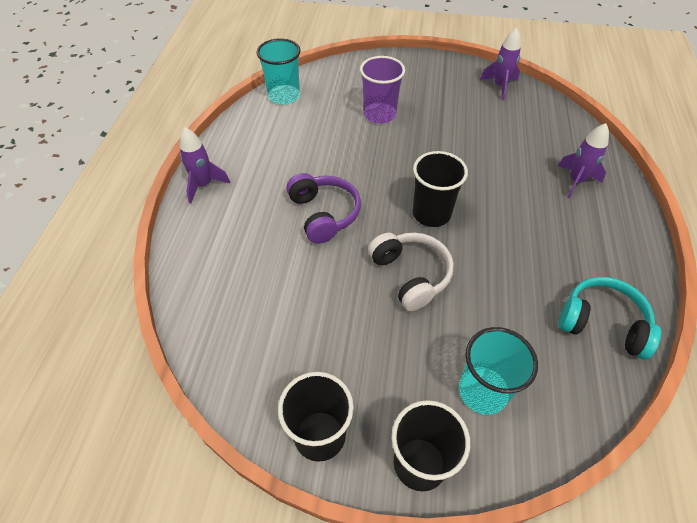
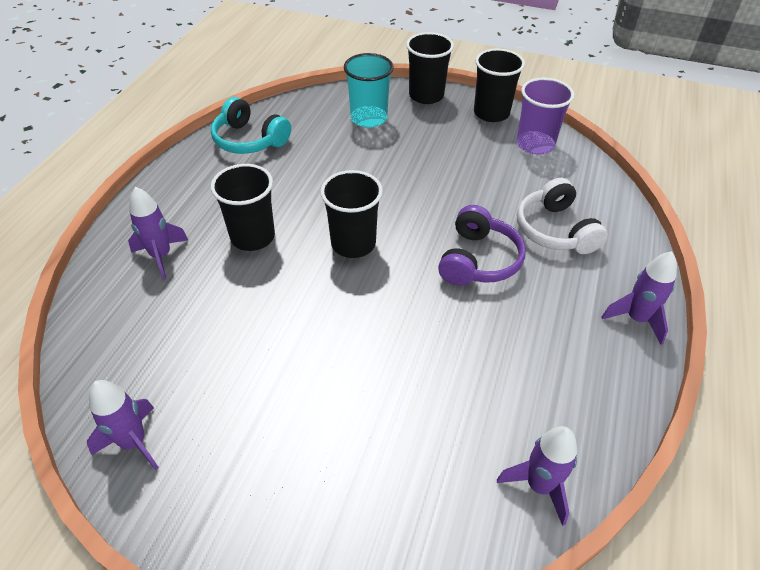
camera: 170 degrees left, 5 degrees down
(284, 96) = (539, 485): turquoise cup -> purple rocket
(323, 214) = (478, 260): purple headphones -> purple headphones turned 150 degrees counterclockwise
(379, 114) = (372, 408): purple cup -> purple cup (535, 144)
(410, 275) = (397, 191): white headphones -> white headphones (555, 230)
(517, 207) = (253, 237): none -> black cup

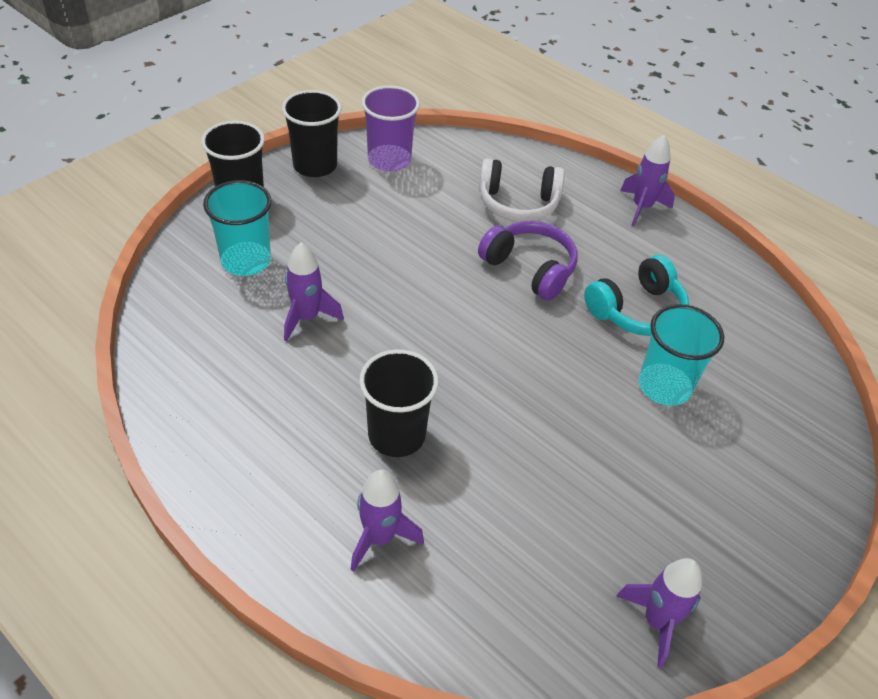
camera: 70 degrees left, 0 degrees up
(249, 140) = (201, 386): turquoise headphones -> turquoise headphones (636, 310)
(353, 243) = (457, 350): black cup -> none
(397, 392) = (664, 386): none -> turquoise cup
(539, 485) = (778, 335): purple rocket -> purple rocket (307, 318)

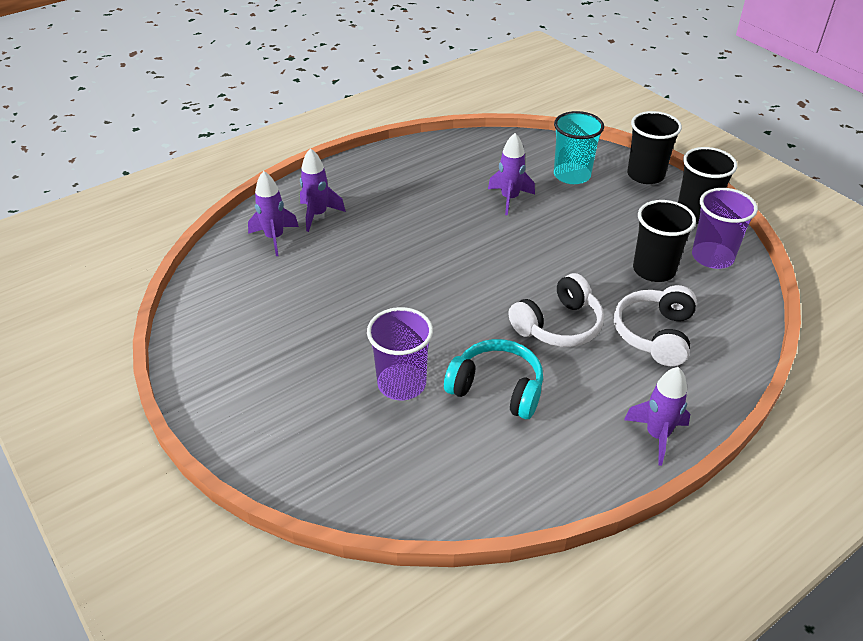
camera: 105 degrees right, 5 degrees down
(396, 435) = (393, 229): black cup -> black cup (654, 270)
(529, 268) = (558, 325): purple headphones -> white headphones
(636, 310) = (496, 389): turquoise headphones -> turquoise headphones turned 135 degrees clockwise
(657, 621) = (207, 323): purple rocket -> purple rocket (274, 238)
(664, 386) = (401, 384): turquoise cup -> purple cup

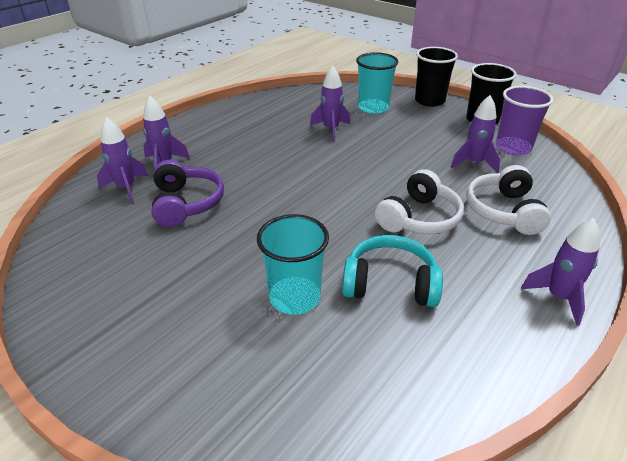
camera: 15 degrees left, 5 degrees down
(328, 266) = (186, 203): none -> purple headphones
(401, 384) = (294, 297): purple cup -> turquoise cup
(654, 270) = (474, 163): black cup -> purple rocket

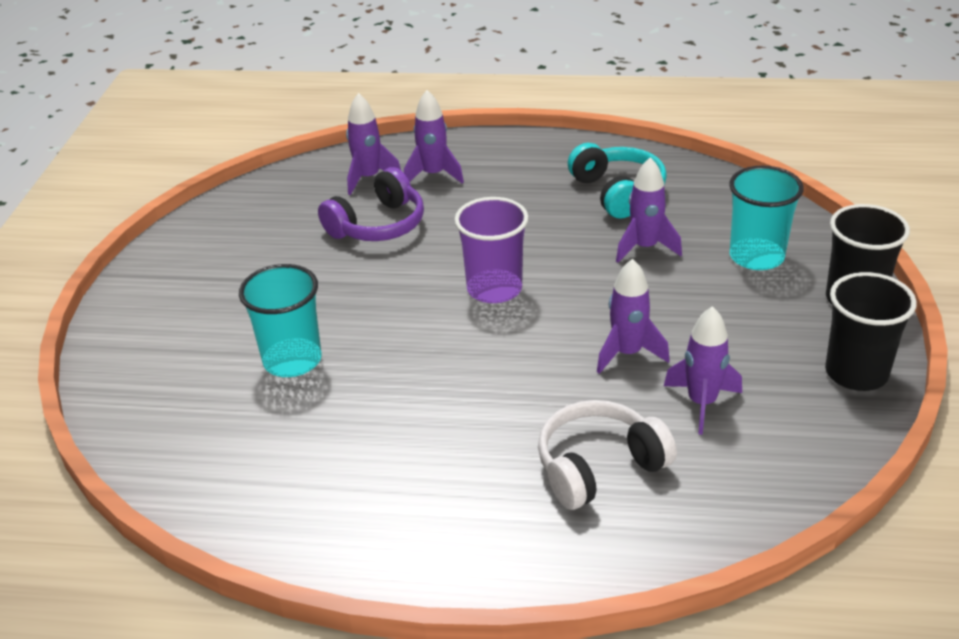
camera: 60 degrees right, 0 degrees up
(390, 284) = (363, 416): turquoise headphones -> turquoise headphones (617, 192)
(419, 218) = (508, 396): white headphones -> none
(513, 147) = (801, 430): purple cup -> purple cup (494, 289)
(558, 297) = (447, 560): purple rocket -> purple rocket (627, 353)

